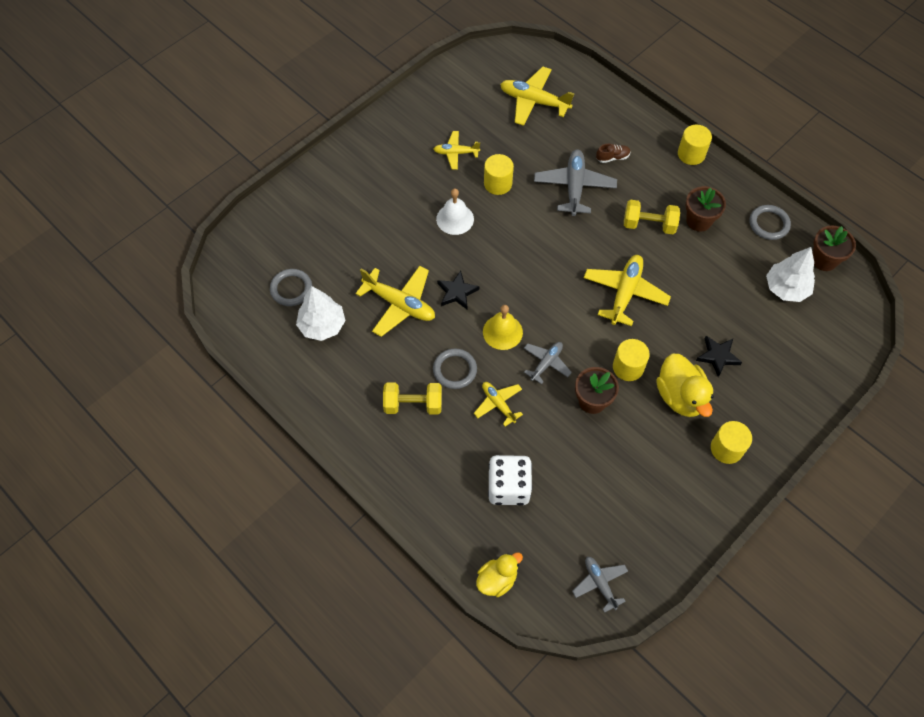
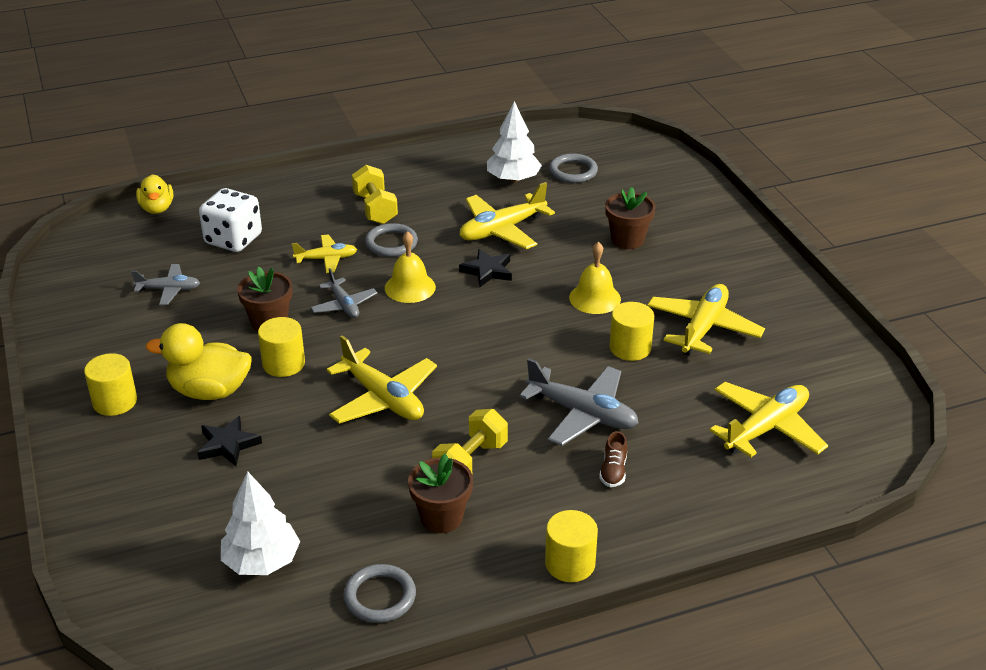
camera: 115 degrees right, 25 degrees down
(413, 404) = (375, 209): yellow dumbbell -> yellow dumbbell turned 45 degrees counterclockwise
(455, 219) = (595, 298): white bell -> yellow bell
(456, 153) = (703, 328): yellow plane -> yellow plane, size x1.68
(600, 583) = (86, 263): grey plane -> grey plane (169, 290)
(824, 260) = (270, 632): brown flower pot -> brown flower pot (627, 239)

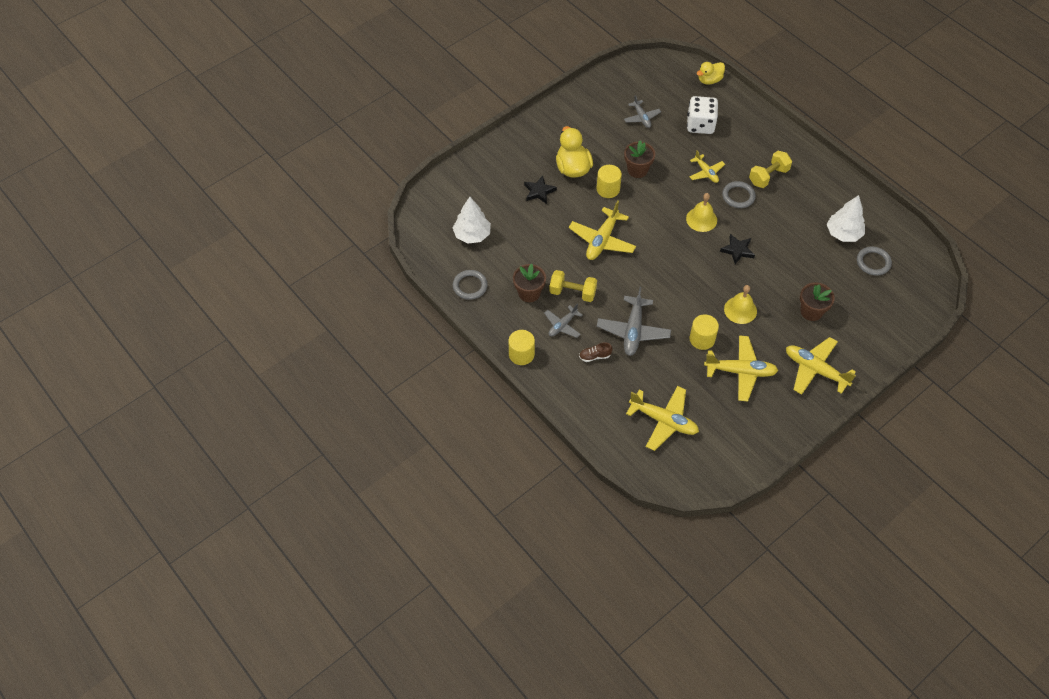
camera: 70 degrees right, 20 degrees up
(115, 401) = (547, 136): yellow cylinder -> none
(344, 305) = (669, 196): grey plane -> grey plane (562, 325)
(502, 230) = (783, 244): yellow plane -> yellow plane (815, 370)

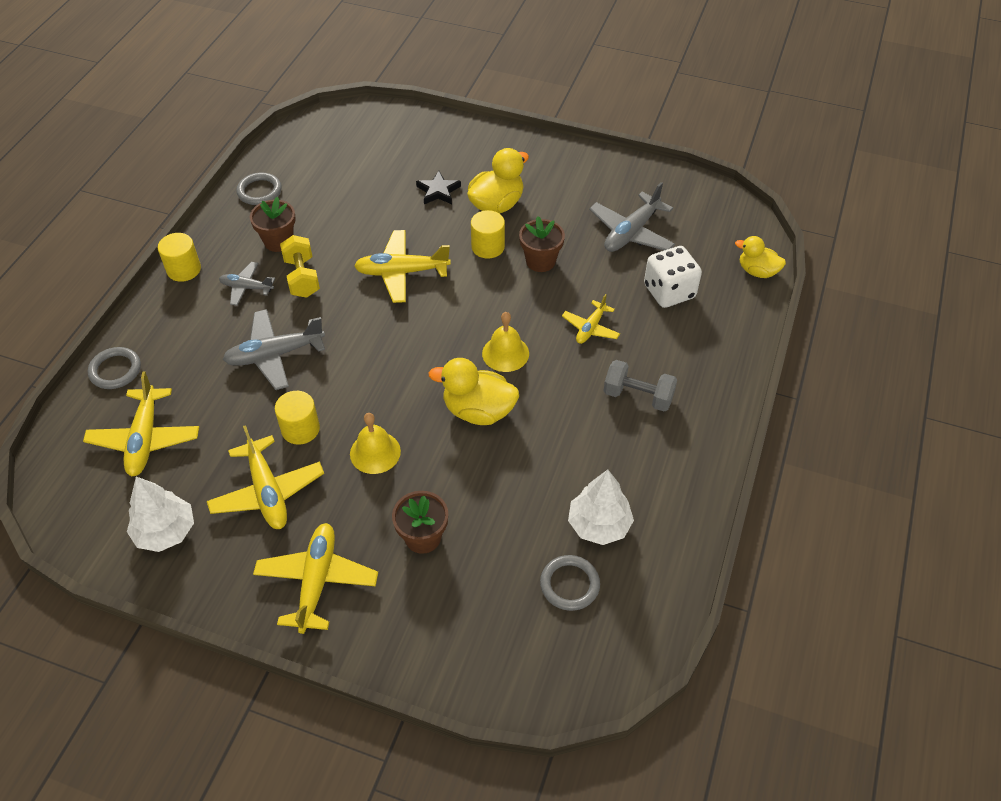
camera: 60 degrees right, 5 degrees down
(472, 235) = (335, 165): white tree -> white tree (165, 532)
(595, 356) = (215, 334): brown shoe -> none
(641, 117) = (631, 232): grey plane -> grey plane, size x1.68
(737, 250) = (478, 411): black star -> yellow duck
(738, 196) = (575, 376): grey ring -> grey ring (115, 370)
(768, 176) = (638, 396): yellow dumbbell -> grey dumbbell

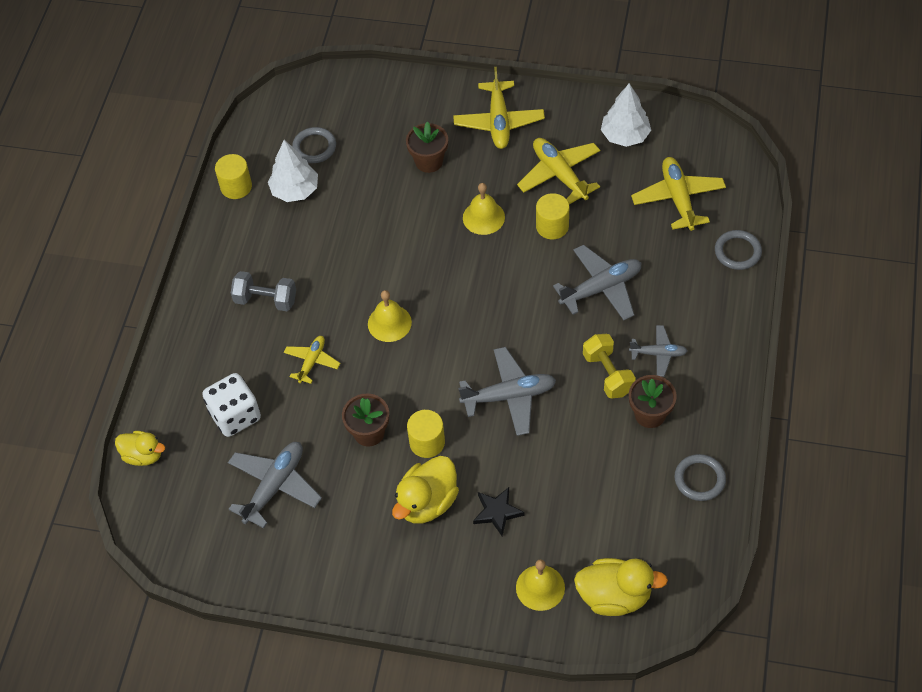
camera: 175 degrees right, 5 degrees up
(184, 269) = (731, 364): yellow cylinder -> yellow cylinder (236, 186)
(402, 272) = (509, 396): yellow plane -> grey plane
(418, 142) = (540, 587): none -> yellow bell
(478, 411) = (404, 265): yellow duck -> yellow duck (614, 596)

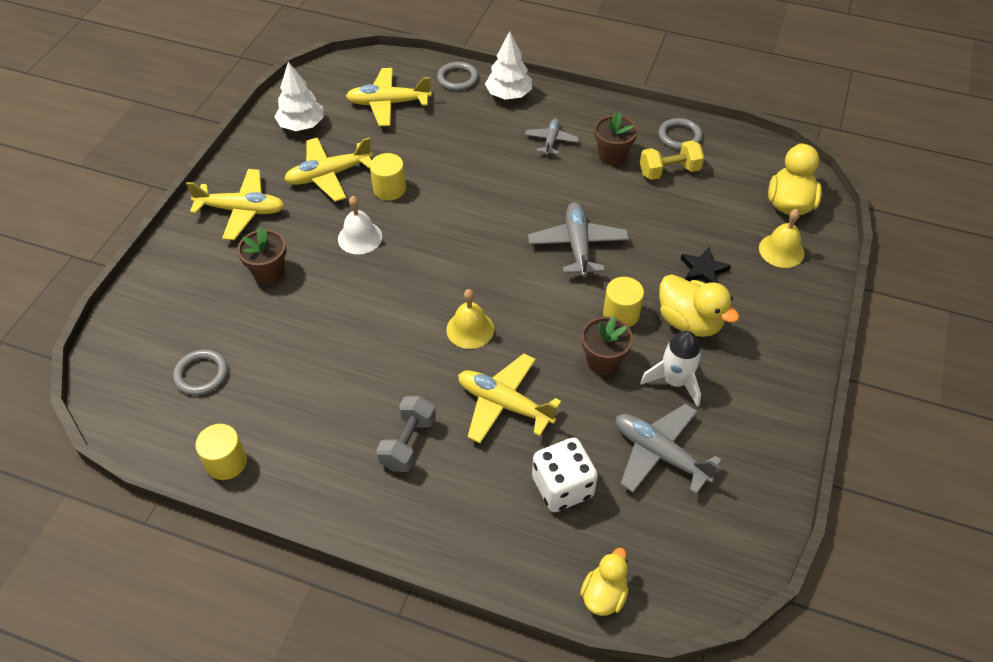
camera: 85 degrees left, 5 degrees down
(295, 190) = (258, 399): white tree -> white tree (508, 94)
(312, 362) = (504, 404): yellow plane -> yellow plane, size x1.68
(354, 494) = (675, 381): none -> white rocket
(483, 217) = (360, 237): yellow bell -> white bell
(601, 288) = (471, 166): grey plane -> none
(608, 374) = (566, 175): yellow dumbbell -> yellow dumbbell (669, 171)

